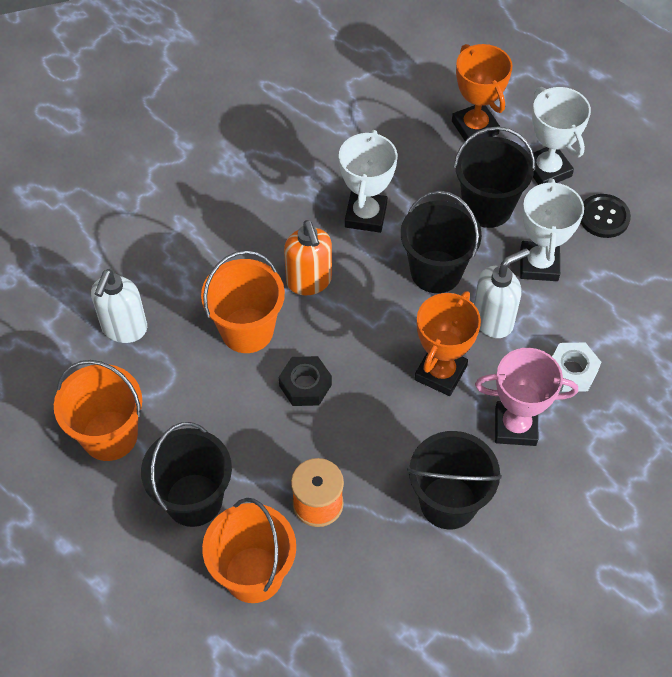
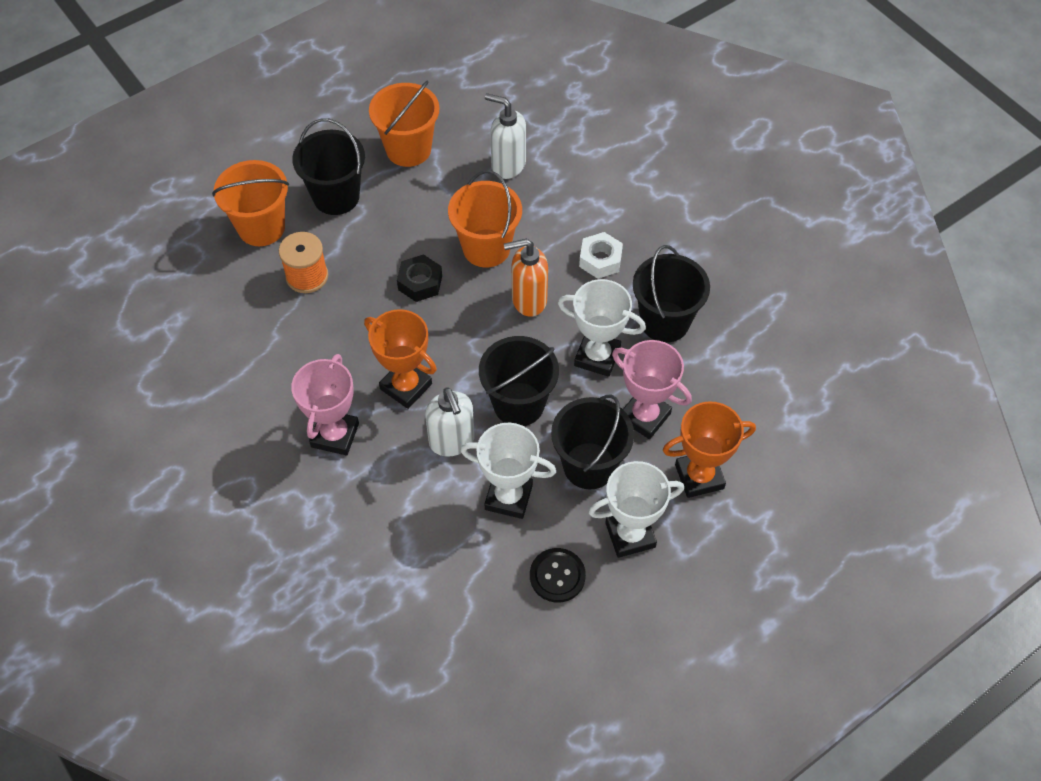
camera: 100 degrees right, 0 degrees up
(423, 172) = (644, 416): none -> pink trophy
(448, 502) = (278, 368): black bucket -> black bucket (664, 322)
(572, 371) = (379, 496): white nut -> white nut (600, 260)

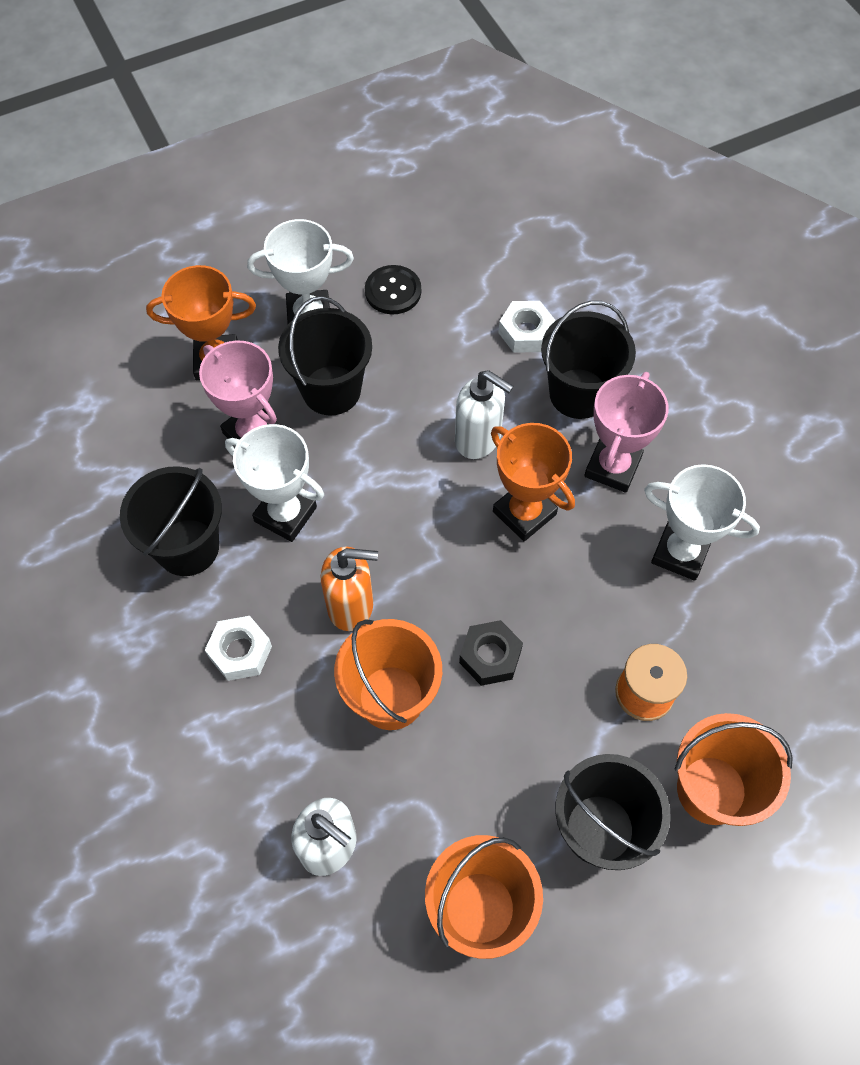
camera: 170 degrees left, 5 degrees up
(422, 552) = (525, 332): none -> white nut
(452, 441) = (478, 439): white soap dispenser -> white soap dispenser turned 135 degrees clockwise
(508, 497) = (426, 371): white trophy -> white trophy (680, 552)
(518, 404) = (393, 470): black bucket -> black bucket (578, 393)

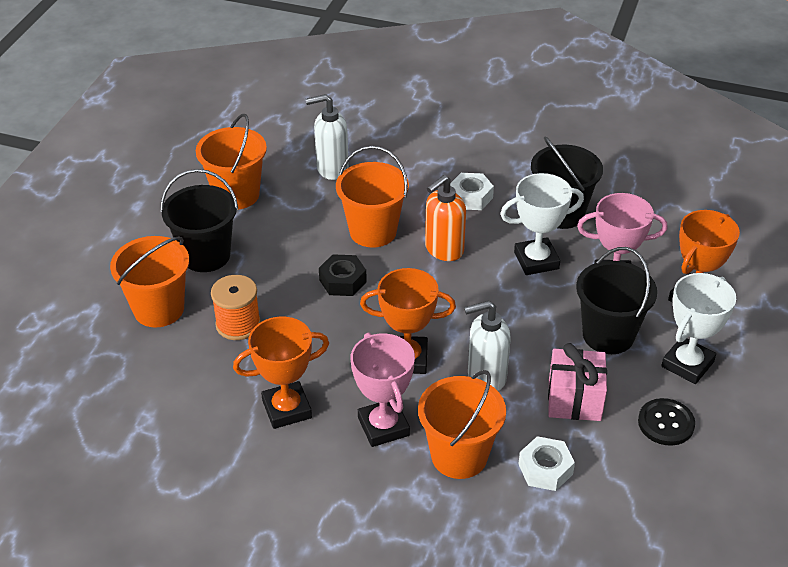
camera: 135 degrees right, 20 degrees down
(434, 362) = (574, 400): none -> pink gift
(578, 393) = (459, 456): black bucket -> orange bucket
(680, 552) = (287, 409): white trophy -> orange trophy

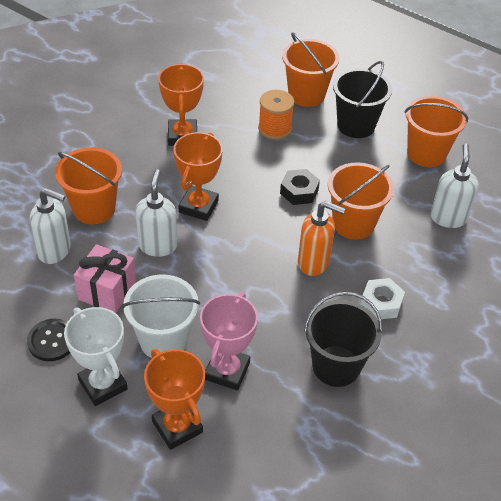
camera: 105 degrees right, 5 degrees up
(383, 426) = (141, 178): pink trophy -> none
(444, 250) = (314, 263): orange soap dispenser -> orange soap dispenser turned 135 degrees clockwise
(536, 260) = (276, 323): white trophy -> none
(545, 469) = (55, 251): white nut -> white soap dispenser
(608, 335) = (163, 340): black bucket -> white bucket

